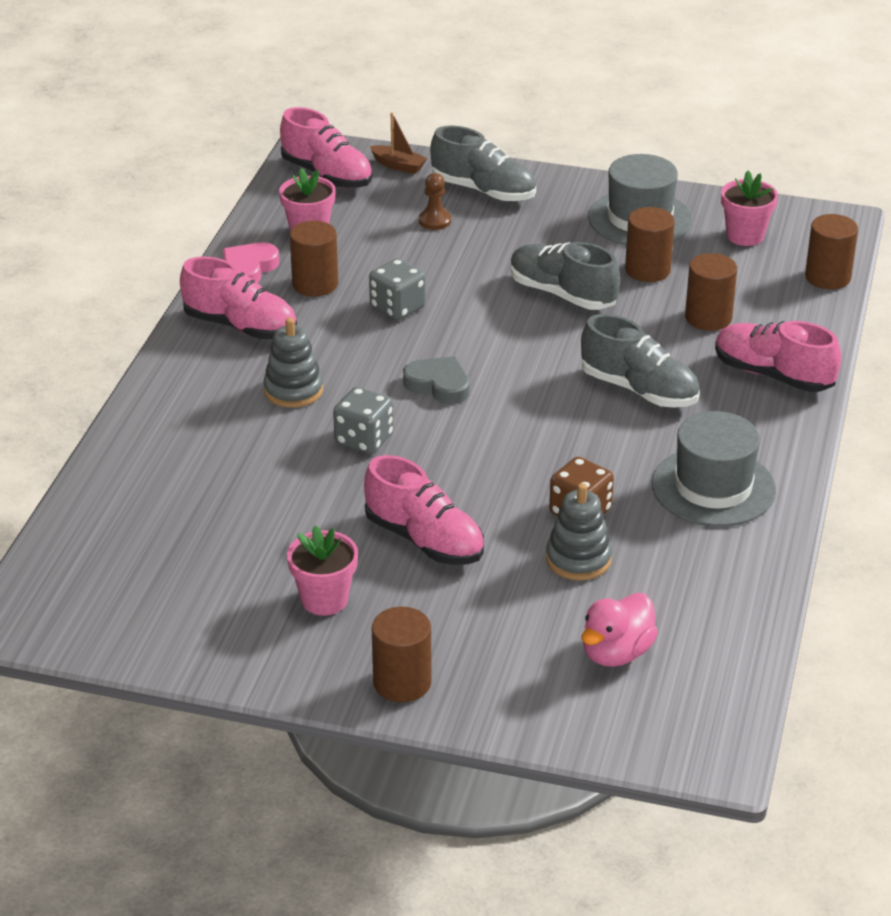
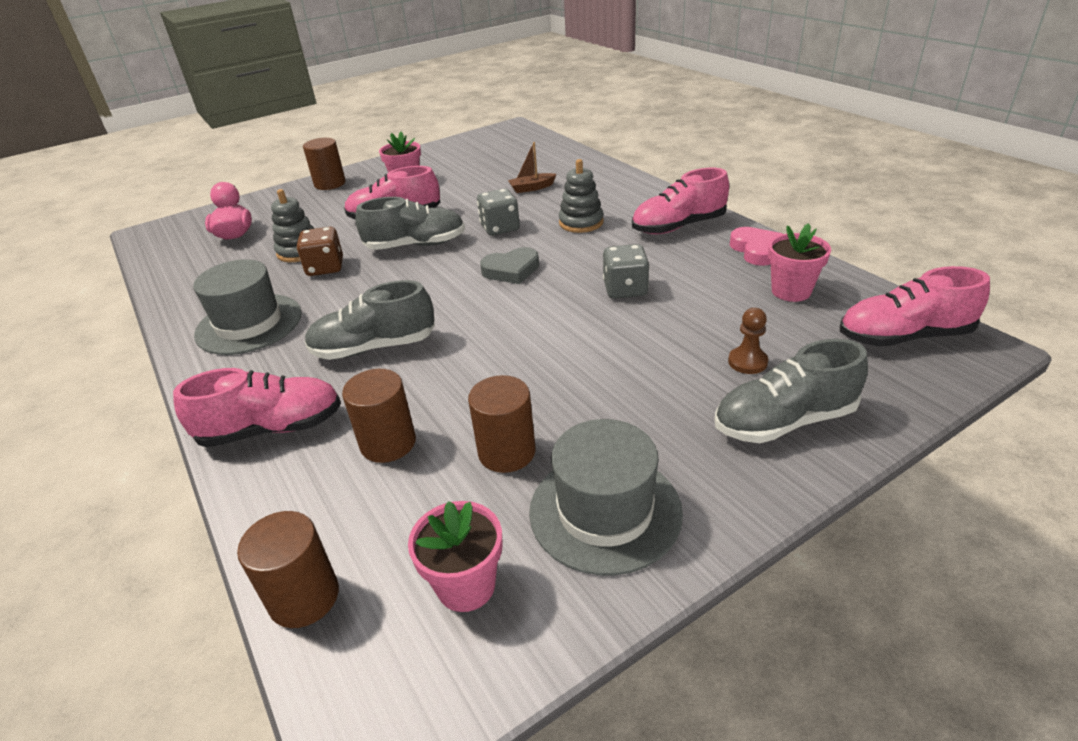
camera: 135 degrees right, 0 degrees up
(315, 284) = (702, 268): brown cylinder -> none
(398, 165) = (895, 388): brown boat -> brown boat (531, 188)
(562, 294) = (539, 376): grey shoe -> grey shoe (415, 245)

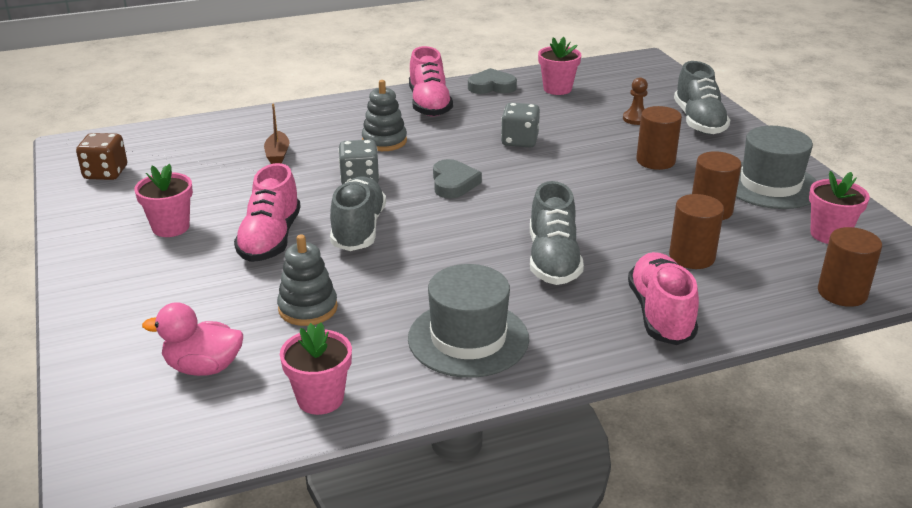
camera: 80 degrees left, 5 degrees down
(189, 280) = (320, 399): none -> pink flower pot
(325, 267) = (367, 289): brown dice -> brown dice (105, 173)
(330, 184) = (100, 287): brown cylinder -> brown cylinder (655, 161)
(756, 250) = (491, 86): pink heart -> grey heart
(904, 336) = (626, 73): pink shoe -> none

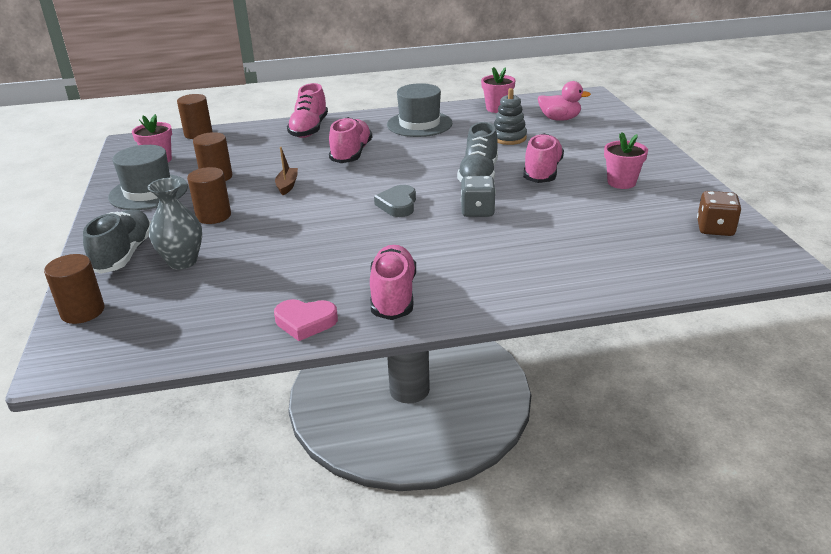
camera: 170 degrees left, 0 degrees up
(277, 154) = (557, 239): brown boat -> brown boat (287, 185)
(384, 141) = (452, 249): grey stacking toy -> none
(491, 86) = (305, 322): grey heart -> pink heart
(519, 141) = (319, 242): grey dice -> none
(553, 260) = (351, 154): grey shoe -> pink shoe
(557, 89) = (228, 312): pink flower pot -> none
(636, 119) = (182, 262): brown pawn -> grey vase
(692, 257) = (262, 152): brown cylinder -> brown cylinder (82, 311)

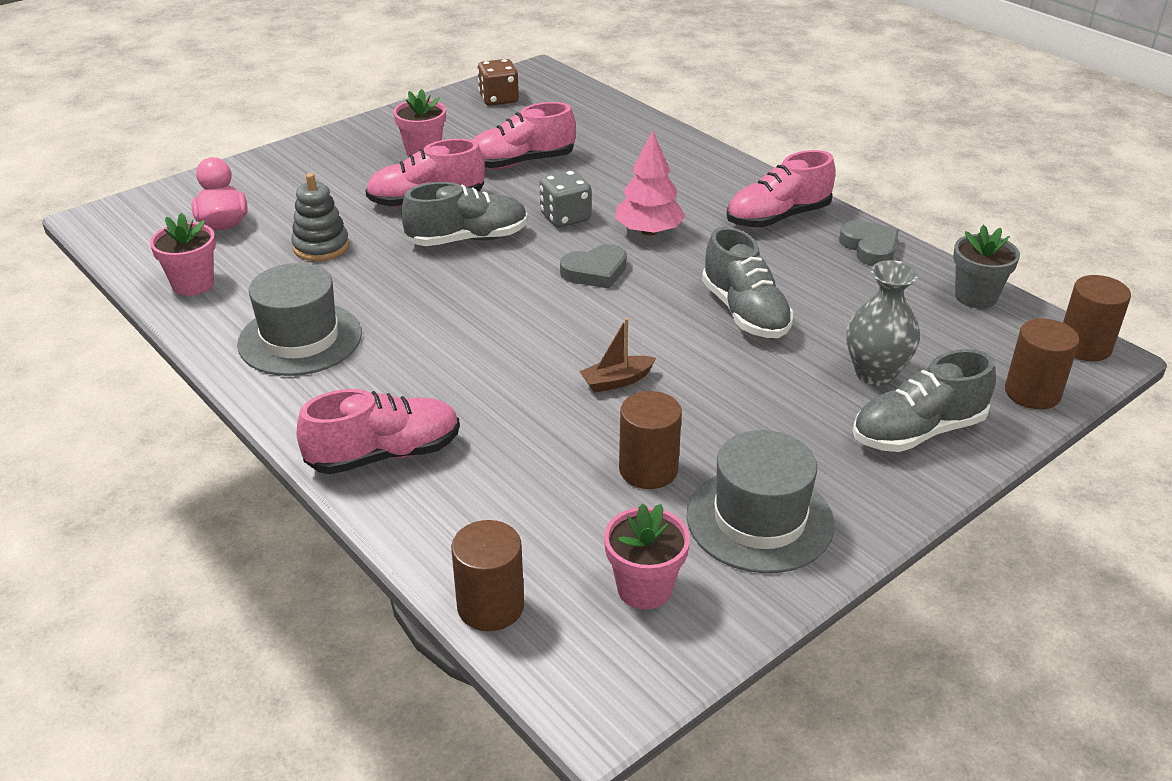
camera: 120 degrees left, 5 degrees up
(188, 343) = (975, 296): none -> grey flower pot
(213, 216) = (758, 406): brown cylinder -> brown cylinder (1084, 346)
(295, 240) = (745, 312): none -> grey shoe
(305, 322) = (869, 247): pink heart -> grey heart
(351, 154) = (465, 364): pink shoe -> pink shoe (521, 162)
(428, 235) = (648, 231): none -> pink tree

